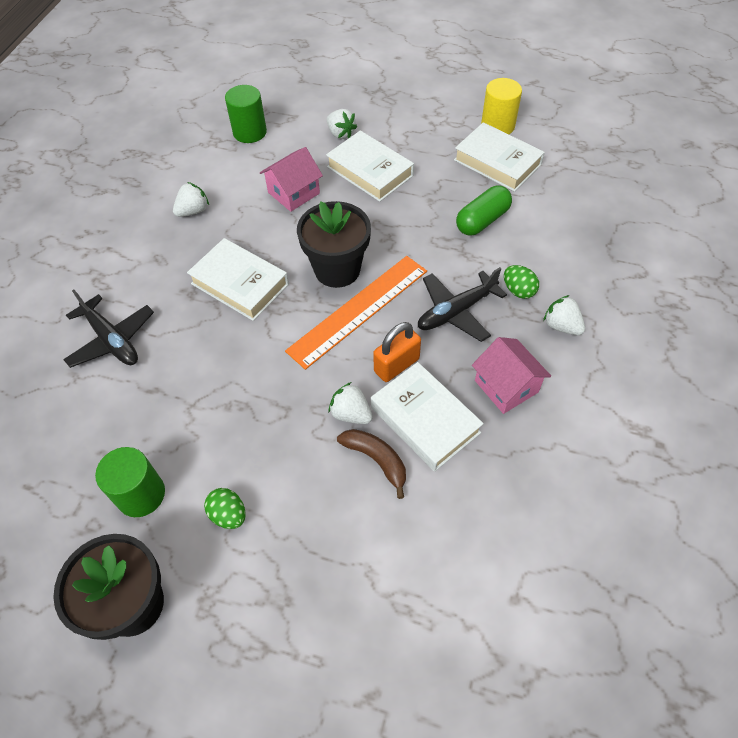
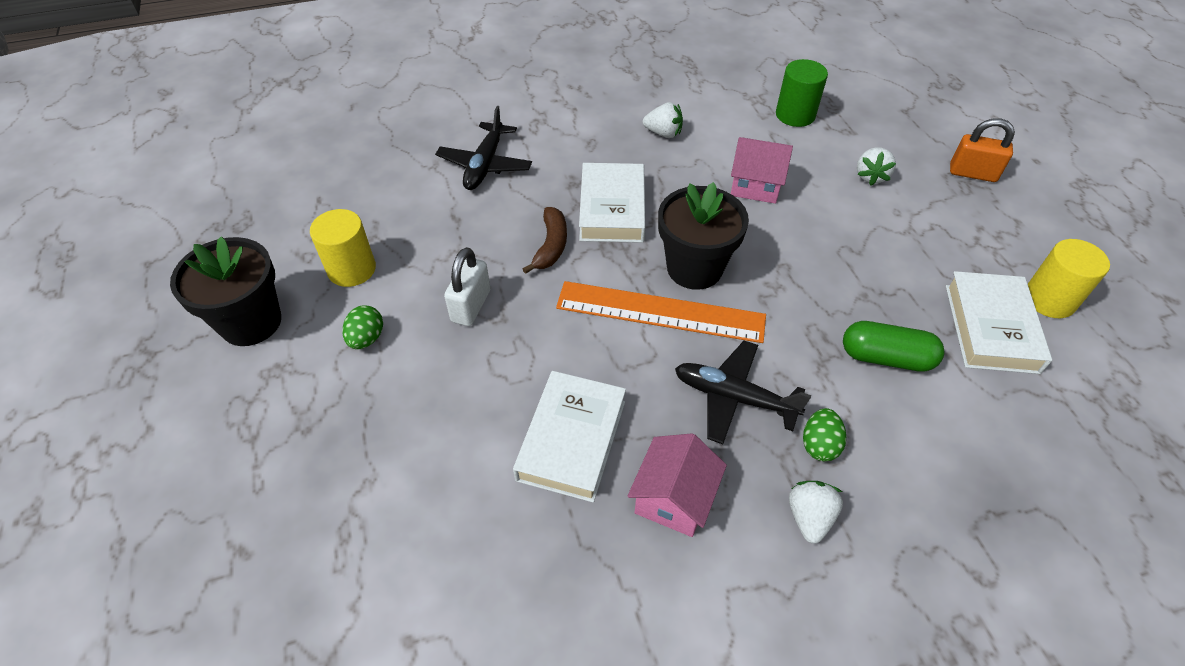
camera: 55 degrees right, 5 degrees down
(141, 494) = (352, 269): green cylinder -> yellow cylinder
(256, 424) = (471, 306): none -> white padlock
(351, 414) = (533, 372): white strawberry -> none
(370, 171) = (847, 225): white book -> none
(376, 460) = (495, 422): brown banana -> brown banana (551, 246)
(396, 365) = (619, 379): orange padlock -> orange padlock (972, 173)

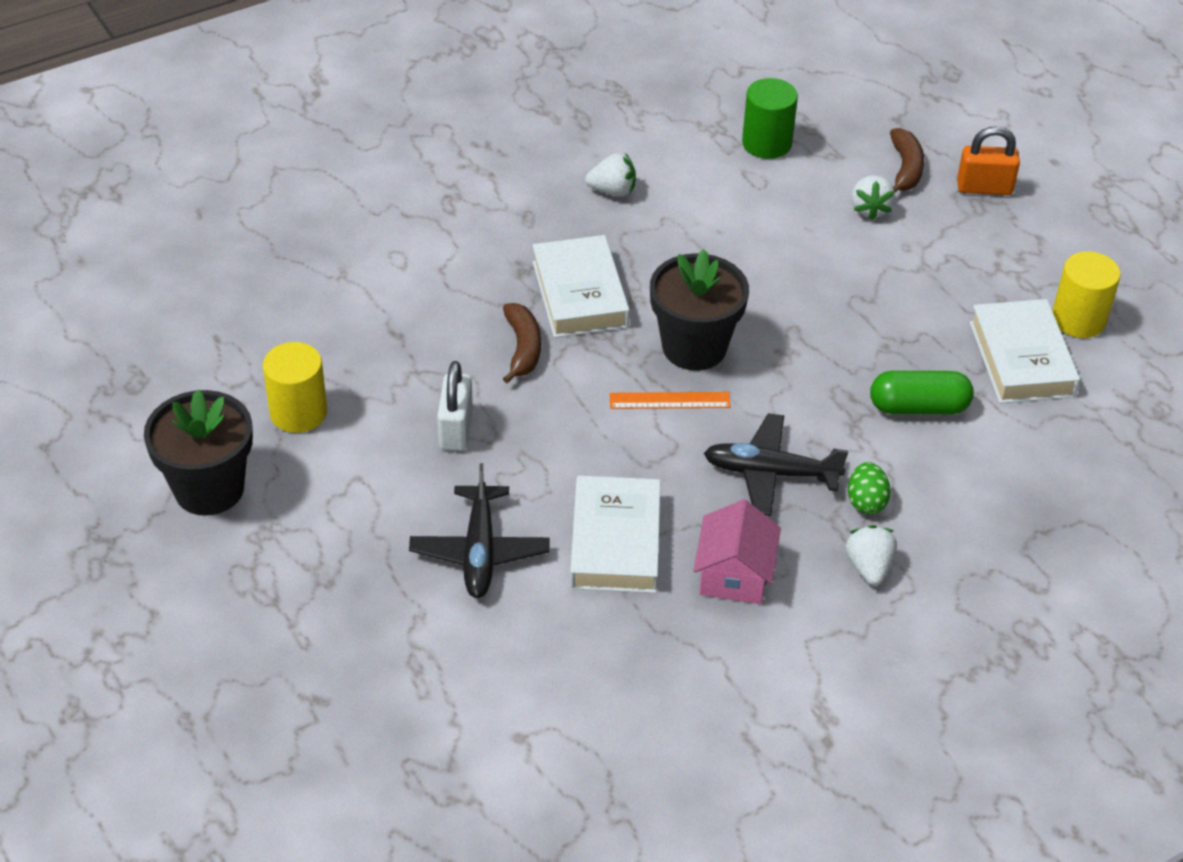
camera: 15 degrees left, 5 degrees down
(367, 338) = (352, 483): green egg -> none
(485, 165) = (406, 264): black plane -> black plane (480, 551)
(660, 312) = (669, 401): orange ruler -> orange ruler, size x0.51
(755, 185) = (739, 240): pink house -> none
(906, 149) = (905, 169): none -> brown banana

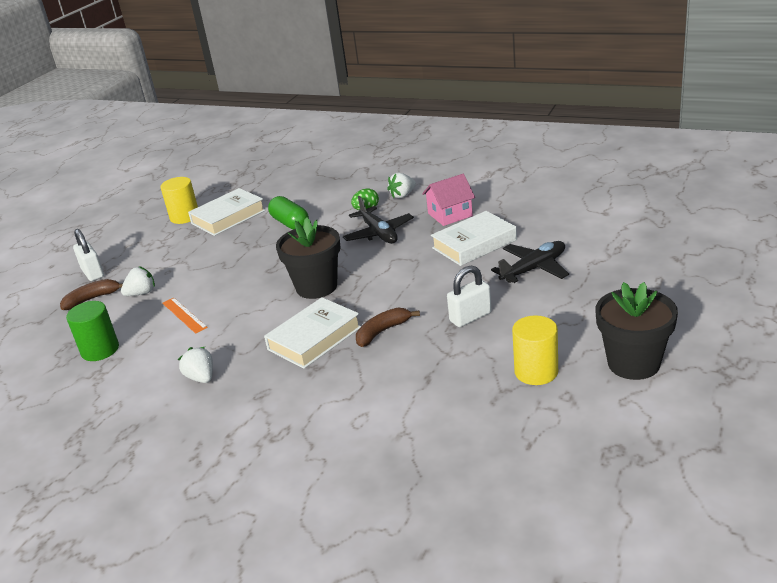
camera: 120 degrees left, 15 degrees down
(669, 401) = (365, 275): orange ruler -> orange ruler (184, 315)
(984, 188) = (93, 273): orange padlock -> white padlock

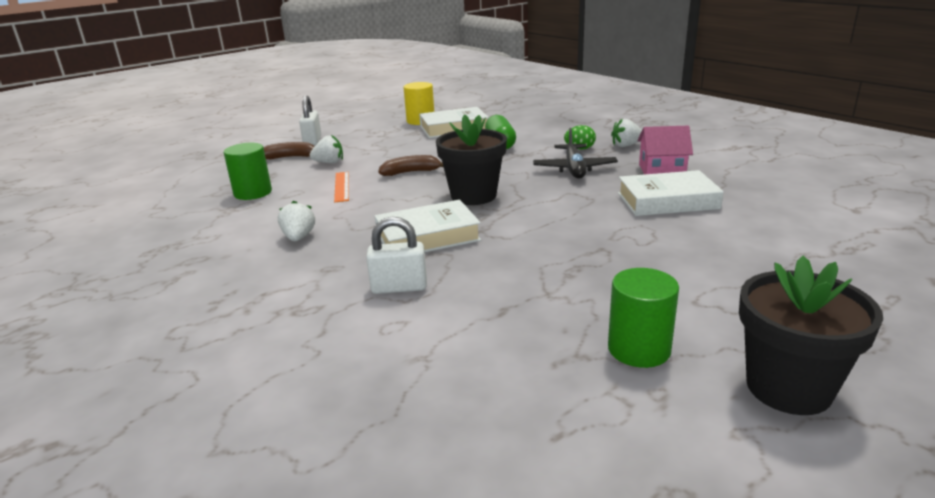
camera: 25 degrees right, 5 degrees down
(382, 331) = (498, 251): brown banana -> brown banana (411, 172)
(470, 317) = (605, 266): white padlock -> white padlock (399, 287)
(534, 269) = (721, 241): black plane -> none
(536, 372) = (639, 349): yellow cylinder -> green cylinder

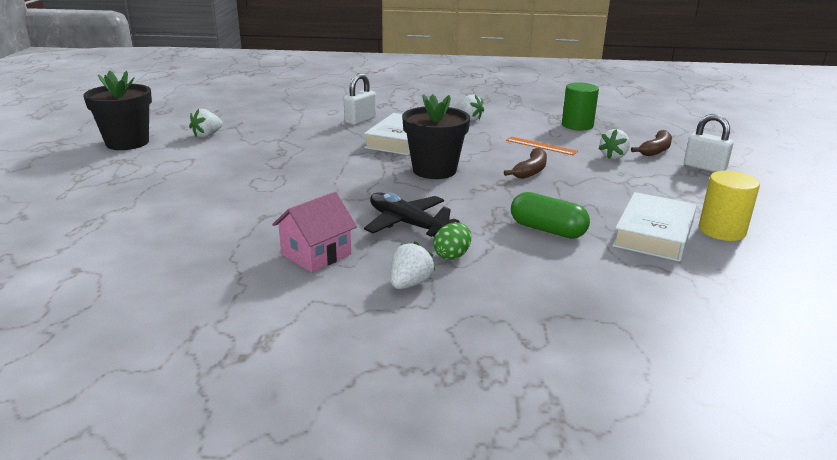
camera: 130 degrees right, 0 degrees up
(639, 349) = (207, 135): green cylinder -> white strawberry
(667, 201) = (272, 218): white book -> none

